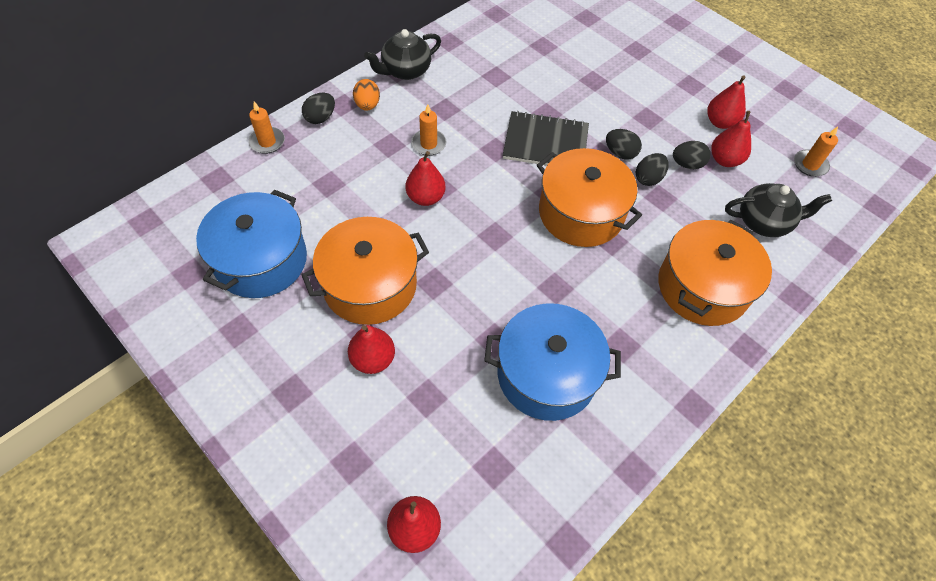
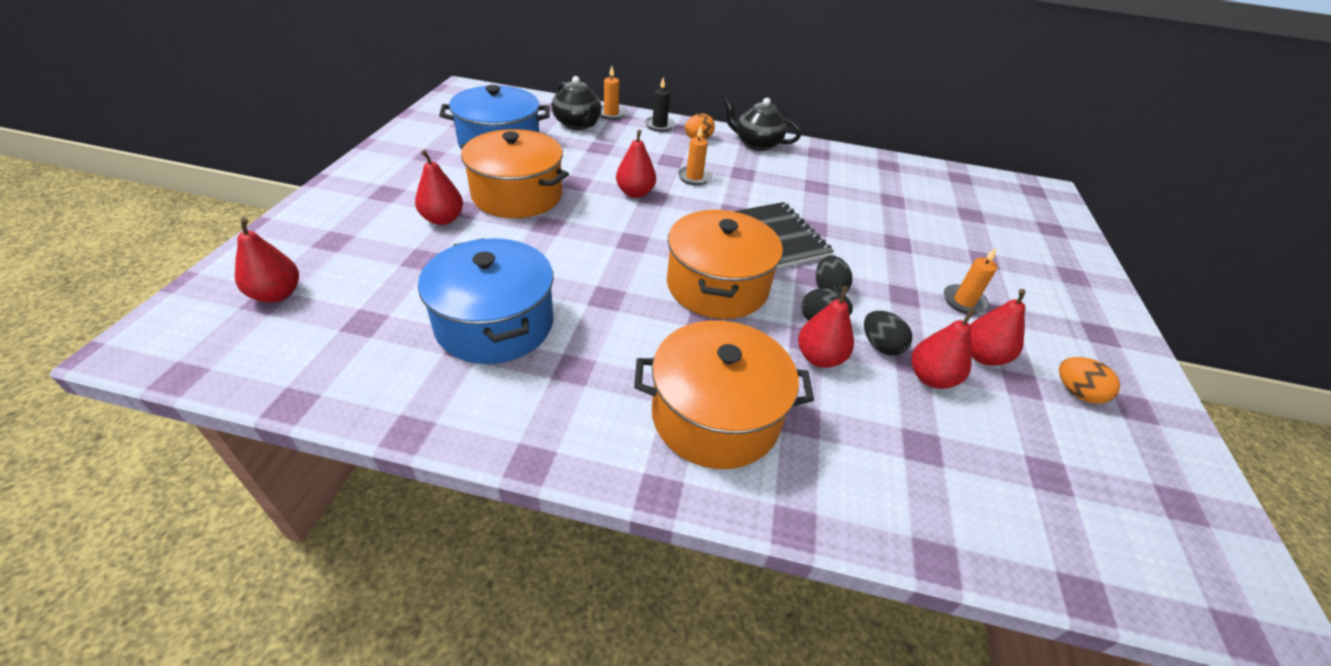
camera: 55 degrees right, 15 degrees down
(320, 118) = (659, 125): black egg -> black candle
(681, 202) = (819, 358): none -> red pear
(764, 222) = (881, 449): black teapot -> black teapot (578, 124)
(767, 104) = (1076, 392): none -> orange egg
(810, 165) = (1042, 473): orange candle -> orange candle (964, 301)

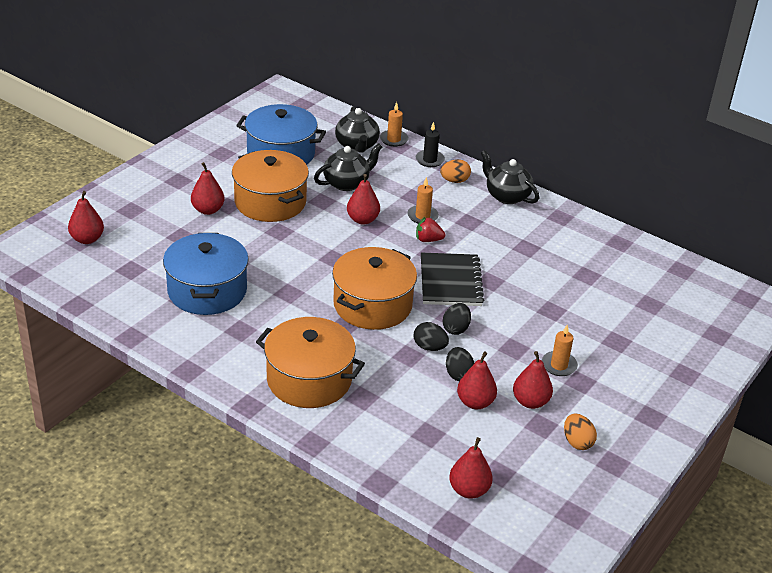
camera: 25 degrees right, 5 degrees down
(592, 160) = (347, 183): none -> black teapot
(718, 199) = (428, 240): none -> red strawberry
(819, 358) = (406, 369): red pear -> red pear (469, 490)

